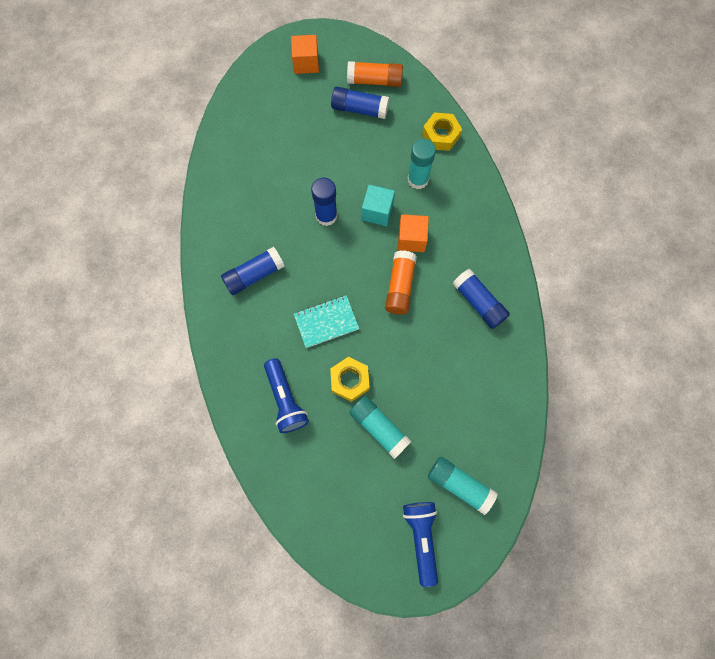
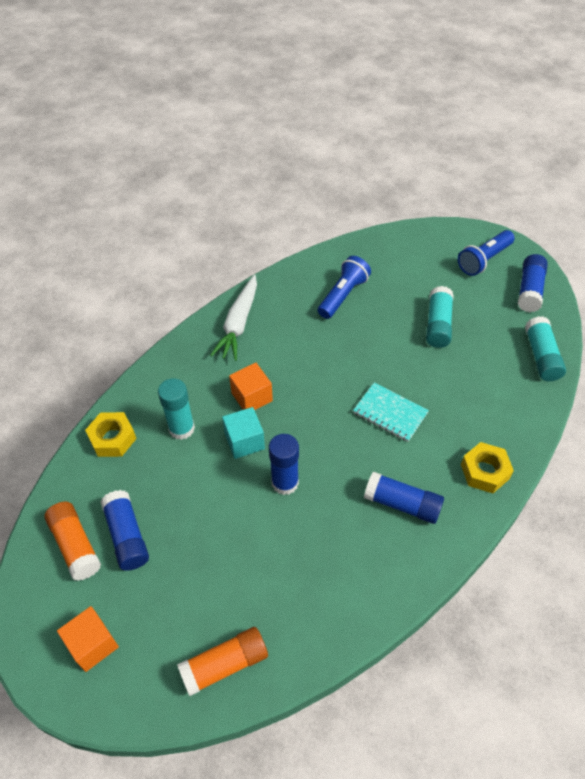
camera: 125 degrees left, 20 degrees down
(285, 400) = (484, 399): blue flashlight -> blue flashlight (343, 295)
(350, 380) = (422, 365): yellow nut -> yellow nut (484, 471)
(400, 287) = (307, 379): orange glue stick -> orange glue stick (225, 664)
(459, 485) = (427, 259): turquoise glue stick -> turquoise glue stick (541, 356)
(478, 302) = (273, 319): blue glue stick -> blue glue stick (529, 290)
(491, 274) = (238, 324): none -> white carrot

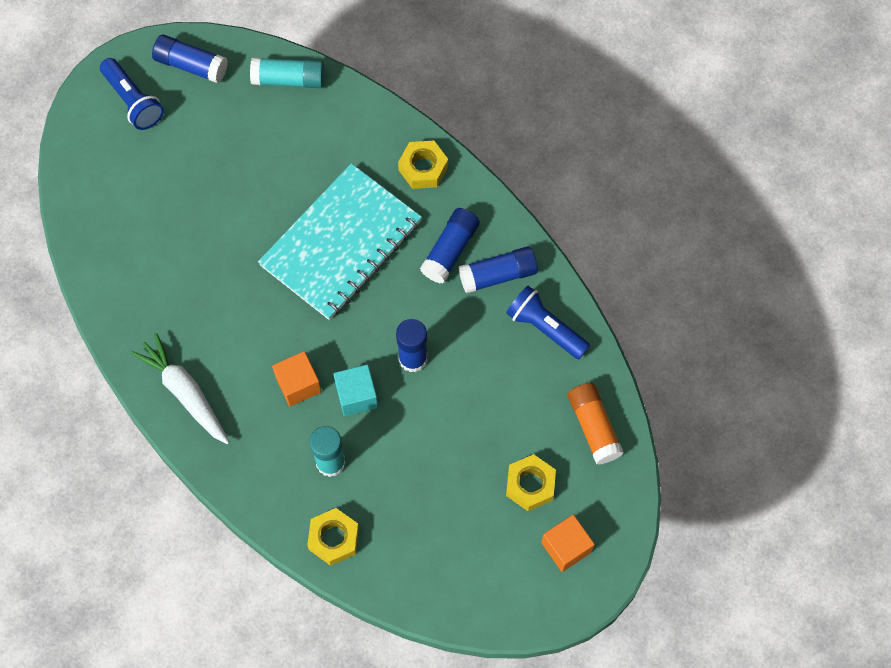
camera: 85 degrees left, 15 degrees up
(76, 545) = (461, 571): orange glue stick -> none
(127, 536) = (456, 519): blue glue stick -> blue glue stick (498, 275)
(160, 602) = (530, 485): none -> yellow nut
(238, 324) = (185, 393): white carrot -> white carrot turned 150 degrees counterclockwise
(343, 295) = (161, 268): blue flashlight -> blue flashlight (545, 328)
(390, 413) = (341, 243): turquoise notebook -> turquoise notebook, size x2.06
(438, 324) = (226, 172): turquoise glue stick -> none

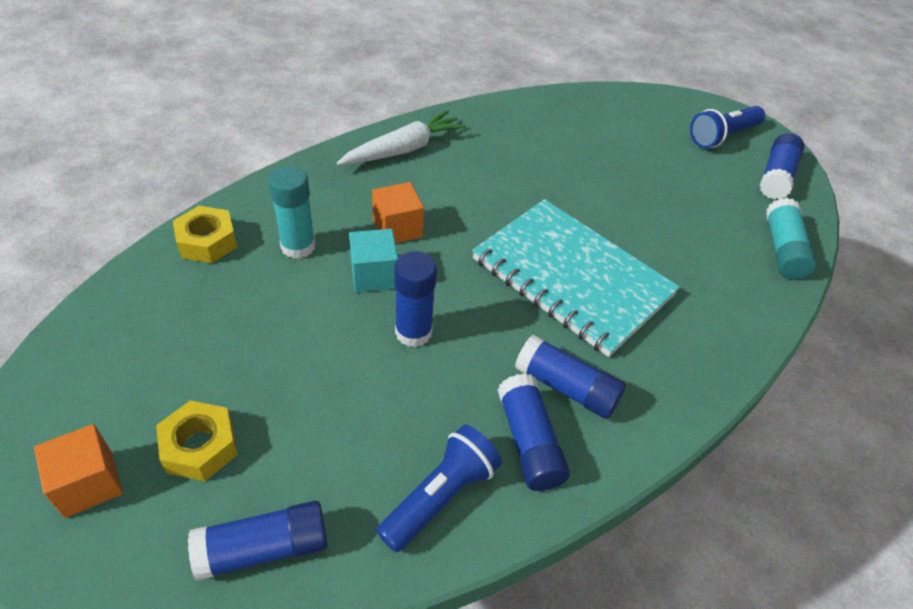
camera: 90 degrees right, 20 degrees down
(423, 168) = (687, 369): yellow nut -> none
(593, 427) = (264, 549): orange glue stick -> blue glue stick

